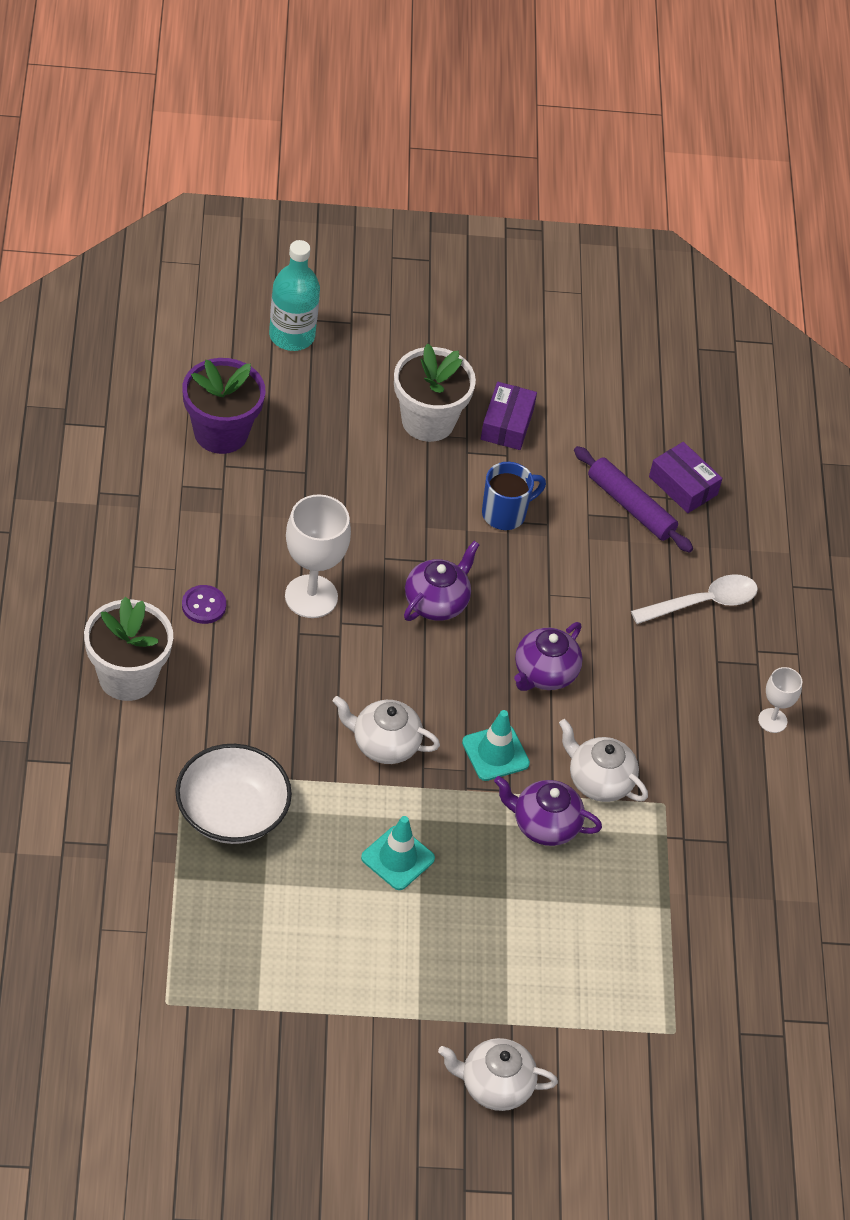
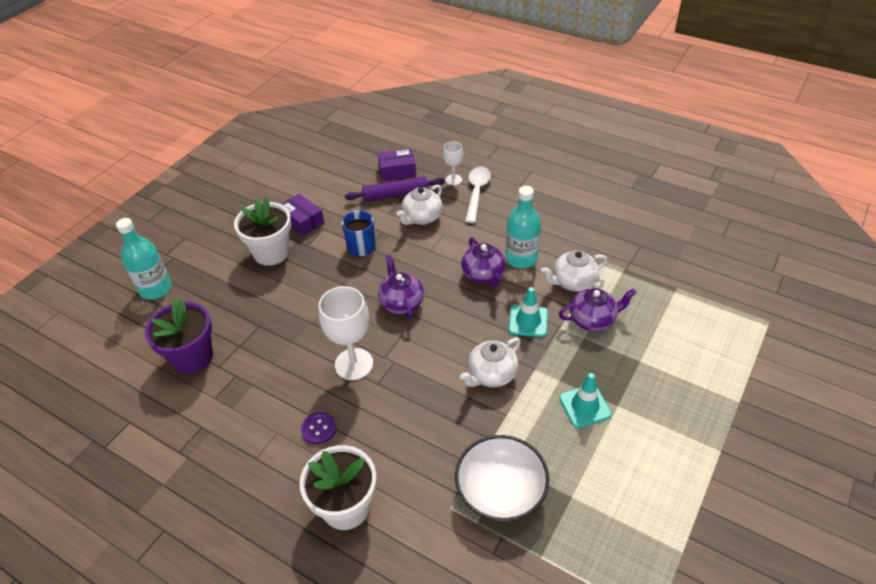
camera: 50 degrees left, 5 degrees down
(495, 1086) = (788, 430): white teapot -> white teapot (422, 217)
(544, 825) = (593, 320): purple teapot -> purple teapot turned 150 degrees counterclockwise
(604, 705) = (521, 258): none -> turquoise bottle
(772, 720) = (568, 197): white goblet -> white goblet (453, 180)

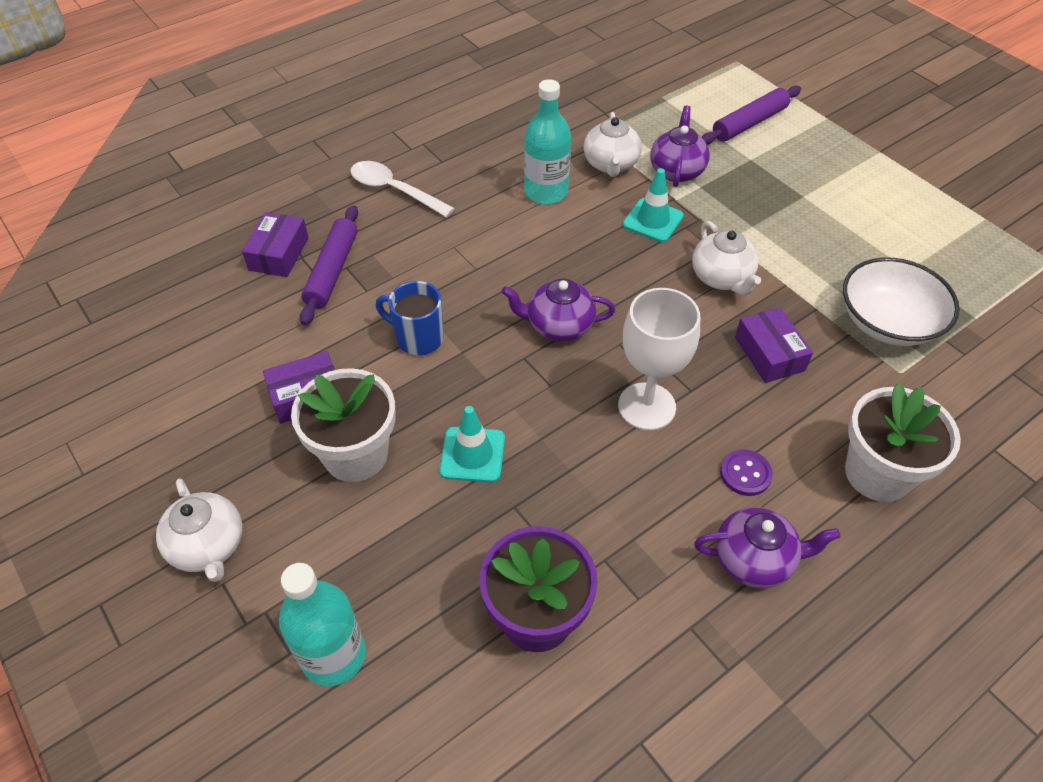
camera: 70 degrees left, 5 degrees up
(422, 217) = (404, 258): white teapot -> white teapot (208, 546)
(430, 419) = (769, 354): none -> purple box
(453, 180) = (349, 203): white goblet -> none
(483, 275) = (554, 233): purple teapot -> purple teapot (754, 560)
(585, 406) = (795, 219): turquoise traffic cone -> turquoise traffic cone (472, 454)
(686, 350) = (749, 123): none -> purple rolling pin

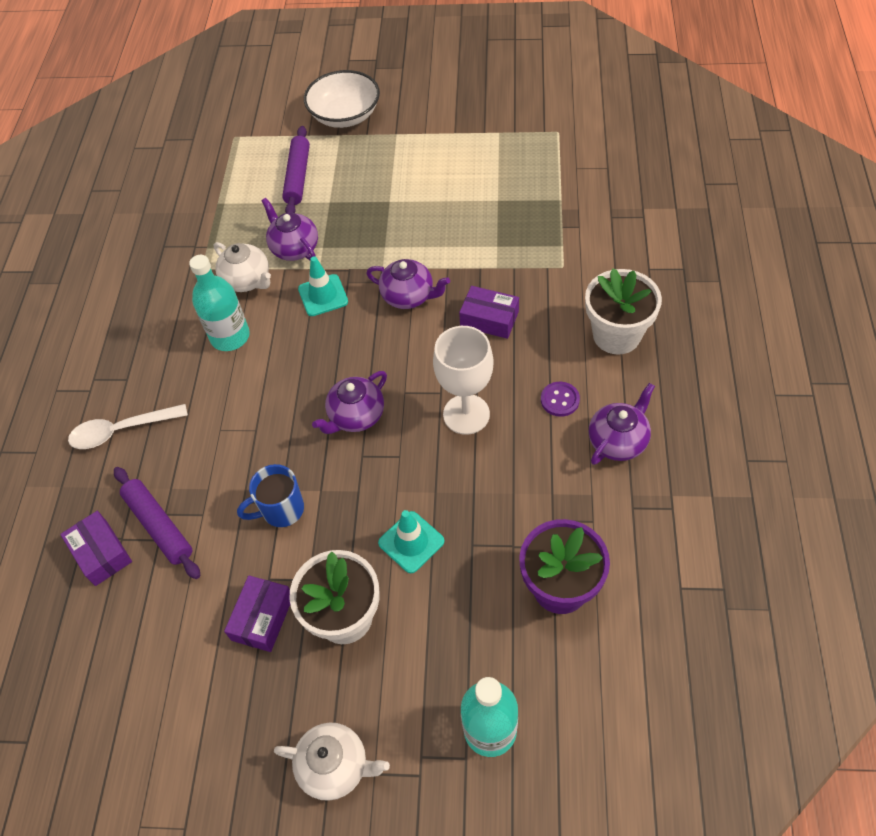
camera: 45 degrees left, 5 degrees up
(722, 278) = (408, 296): white teapot -> purple teapot
(888, 322) = (524, 242): white bowl -> white bowl (345, 115)

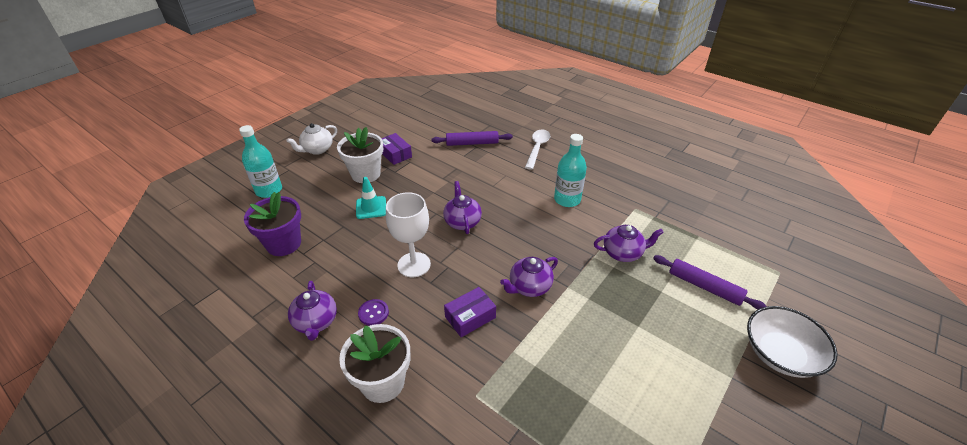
camera: 120 degrees right, 15 degrees down
(101, 553) = (476, 127): purple box -> none
(247, 280) = (609, 222): white teapot -> none
(281, 510) = (438, 177): blue mug -> none
(323, 295) = (567, 248): turquoise traffic cone -> none

